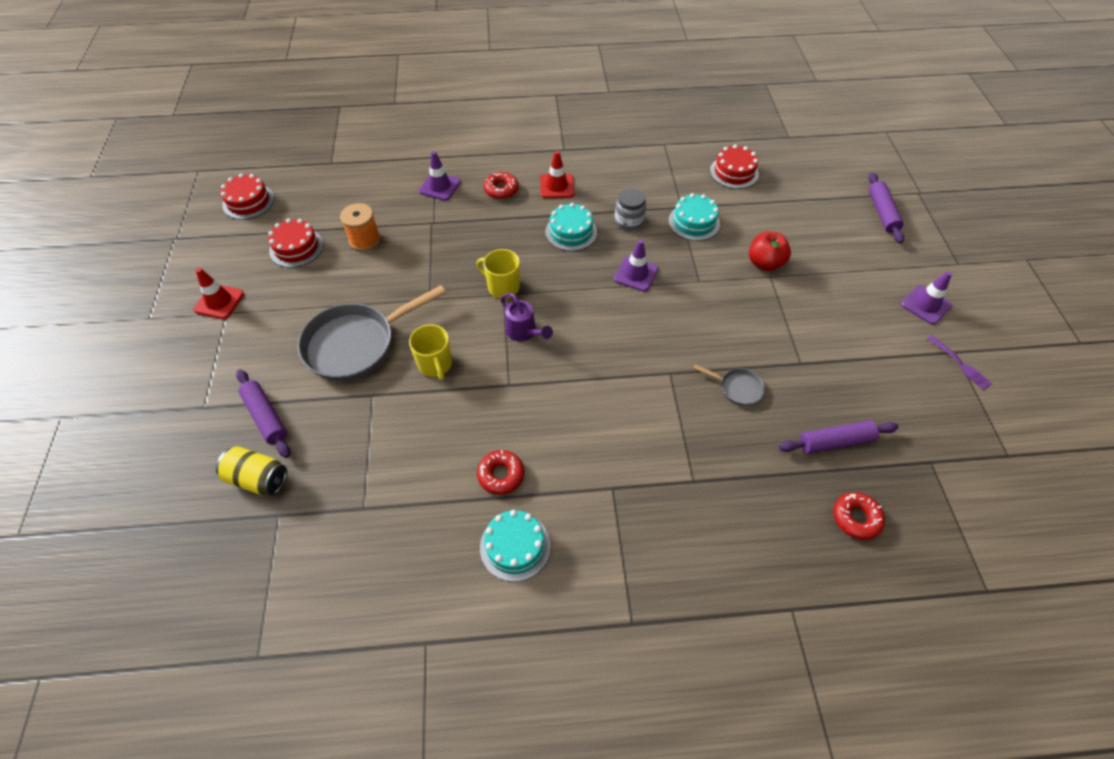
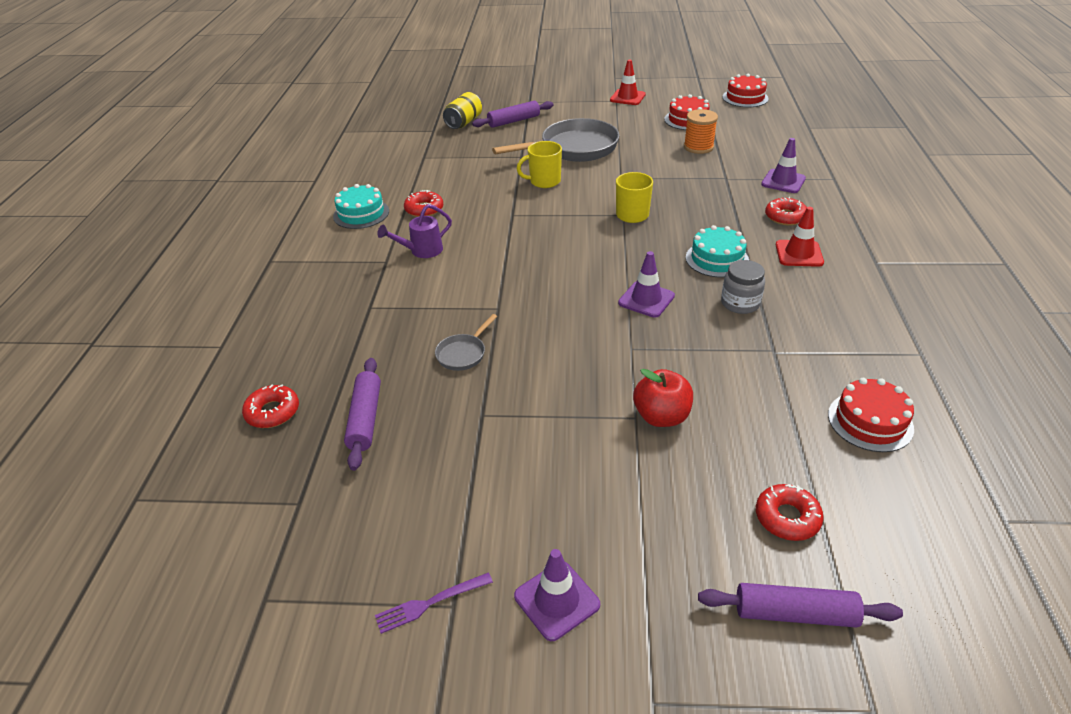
camera: 100 degrees right, 15 degrees down
(356, 344) = (574, 148): grey pan -> grey pan turned 90 degrees clockwise
(524, 332) = (571, 224): purple watering can -> purple watering can (422, 251)
(694, 222) = (743, 359): turquoise cake -> none
(823, 211) = (787, 518): none -> red donut

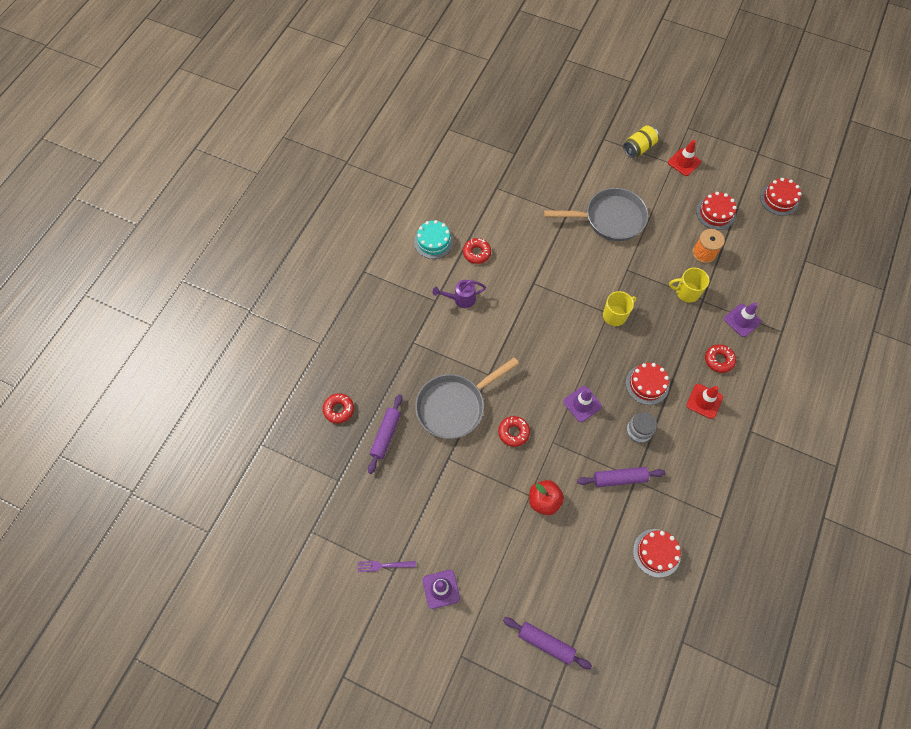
camera: 20 degrees right, 25 degrees up
(463, 353) = (454, 406): grey pan -> grey pan, size x2.23
(464, 122) = (541, 150): yellow can -> yellow can (638, 148)
(514, 121) = (580, 163): purple rolling pin -> purple rolling pin (619, 478)
(544, 181) = (571, 252): yellow mug -> yellow mug (686, 292)
(717, 259) = (647, 384): turquoise cake -> red cake
(787, 518) = (573, 592): red donut -> red donut (513, 432)

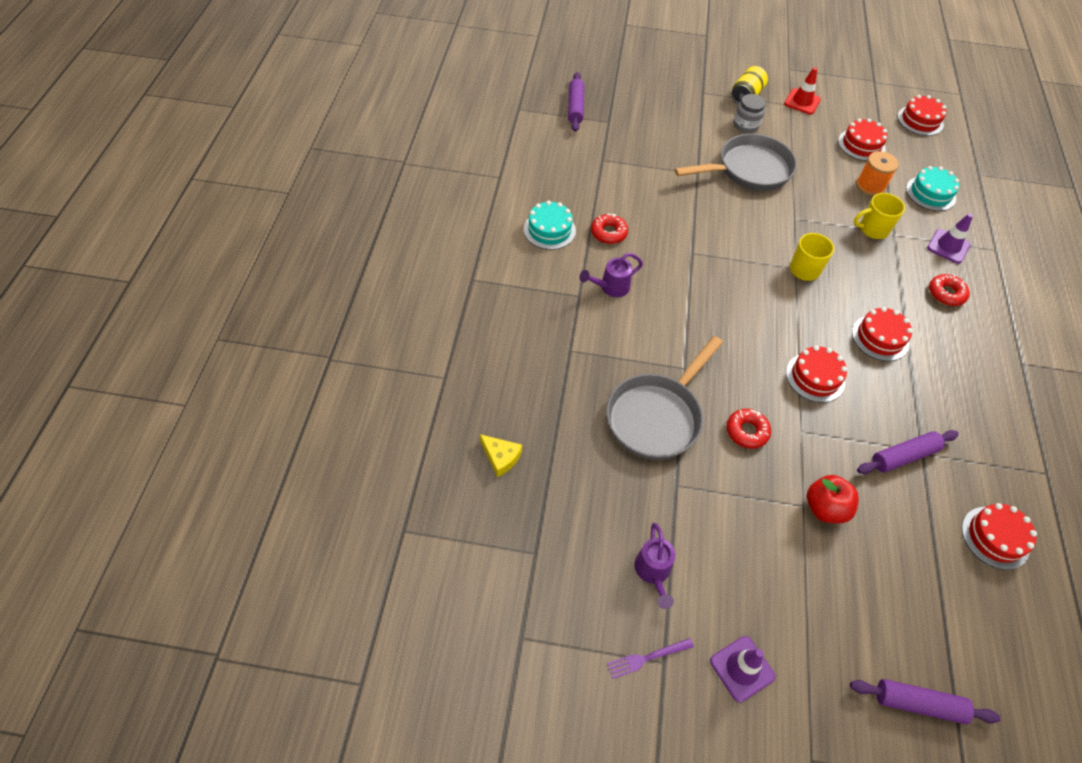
camera: 20 degrees left, 10 degrees down
(339, 409) = (501, 457): red donut -> yellow cheese
(386, 435) = (579, 475): purple rolling pin -> purple rolling pin (575, 107)
(409, 513) = (653, 572): none -> purple watering can
(582, 404) = (815, 377): purple traffic cone -> red cake
(638, 431) = (897, 394): grey jar -> grey jar (745, 125)
(704, 401) = (954, 342): red traffic cone -> none
(752, 270) = (930, 193): none -> turquoise cake

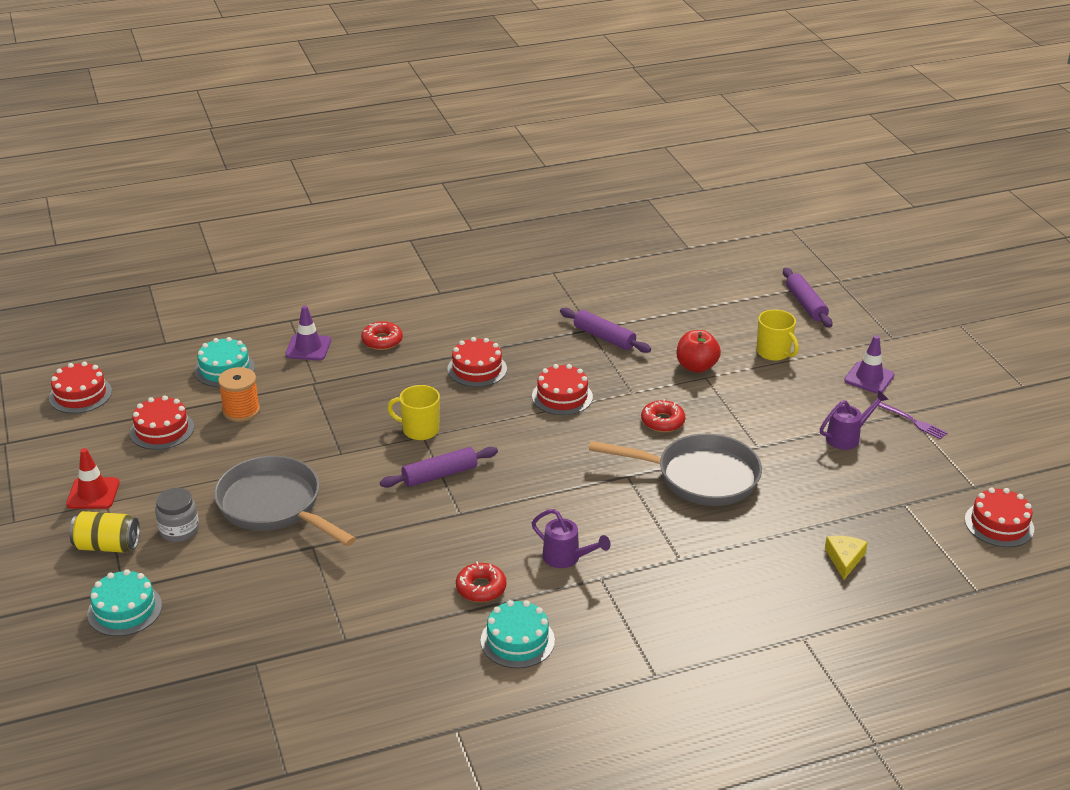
camera: 115 degrees left, 20 degrees down
(575, 107) = (241, 710): purple rolling pin -> purple rolling pin (439, 475)
(684, 89) = (124, 610): none -> turquoise cake
(872, 229) = (317, 397): yellow mug -> yellow mug (774, 352)
(995, 537) = (638, 289): red cake -> red cake (999, 524)

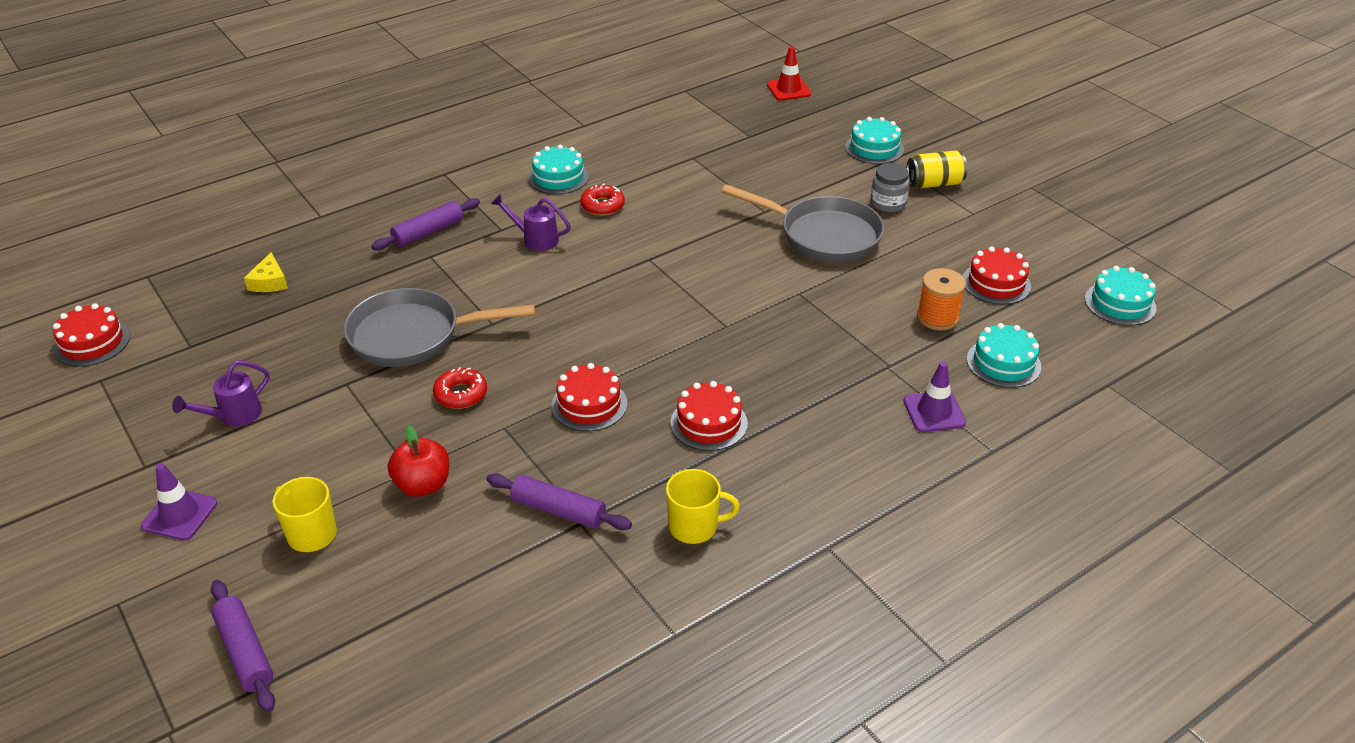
camera: 165 degrees right, 5 degrees up
(80, 394) = (1120, 303): red cake -> turquoise cake
(93, 493) = (992, 217): red traffic cone -> red traffic cone (788, 89)
(382, 341) = (852, 442): red donut -> none
(419, 430) = (733, 332): yellow mug -> yellow mug (694, 527)
(439, 475) = (686, 289): purple rolling pin -> purple rolling pin (428, 232)
(914, 422) = (140, 454): purple fork -> none

